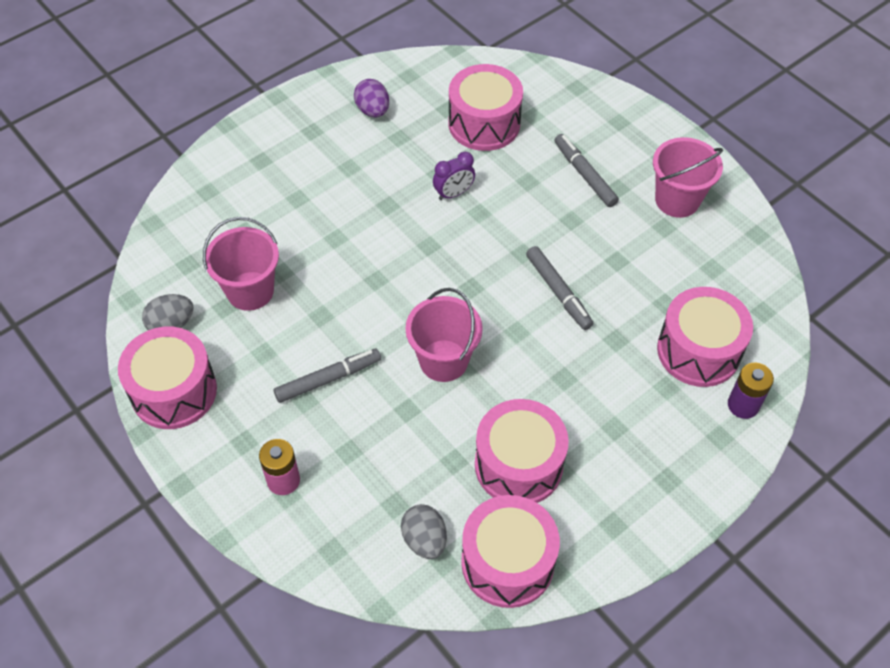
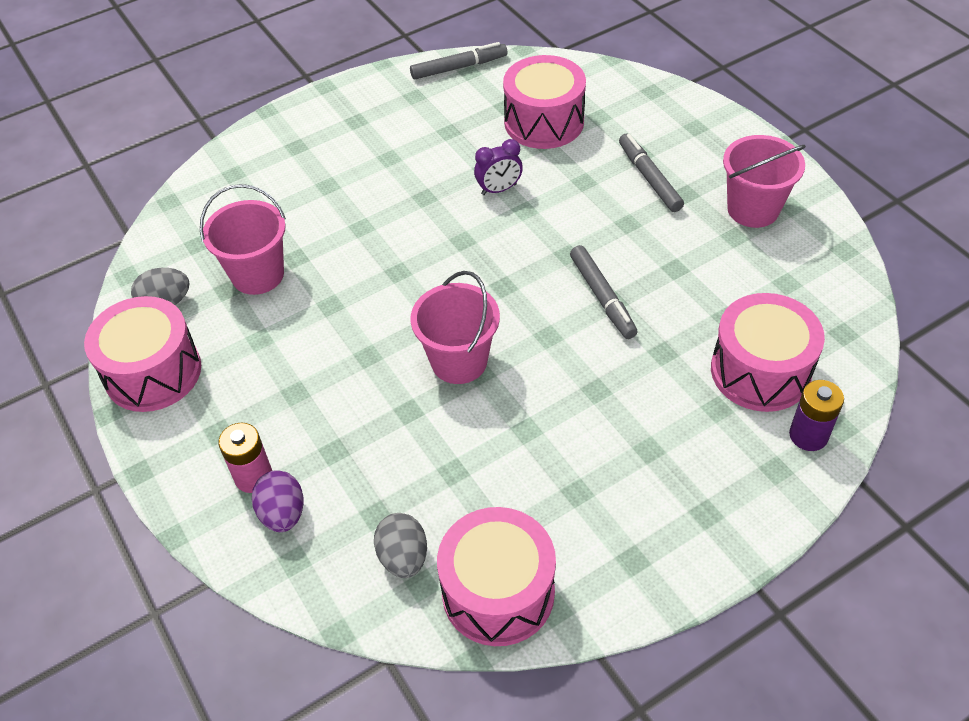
camera: 10 degrees right, 5 degrees down
(328, 379) = (325, 372): grey marker -> grey marker (459, 67)
(372, 110) = (424, 104): purple egg -> purple egg (283, 514)
(518, 465) = (528, 482): pink drum -> none

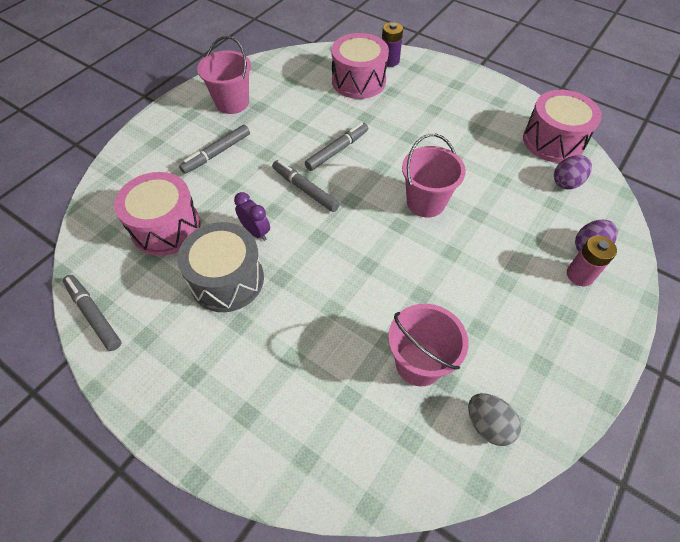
camera: 115 degrees left, 5 degrees up
(153, 372) = (555, 391): pink drum -> none
(403, 557) = (567, 182): grey egg -> purple egg
(446, 157) = (227, 280): none -> grey drum
(544, 246) = (305, 189): none -> grey marker

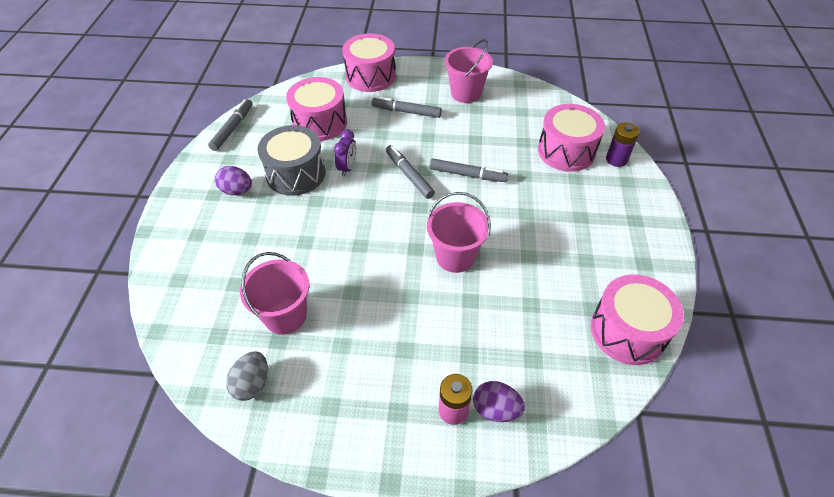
camera: 60 degrees right, 5 degrees down
(135, 156) = (370, 76): none -> pink drum
(305, 189) = (409, 175): grey marker -> grey marker turned 45 degrees counterclockwise
(567, 182) = (574, 362): purple egg -> purple egg (237, 191)

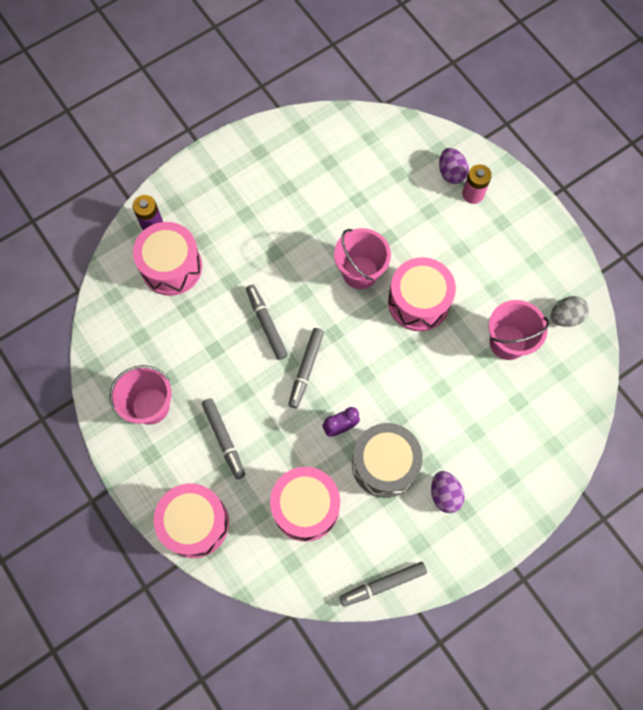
camera: 130 degrees left, 20 degrees up
(627, 331) = (330, 134): pink drum -> pink drum (418, 302)

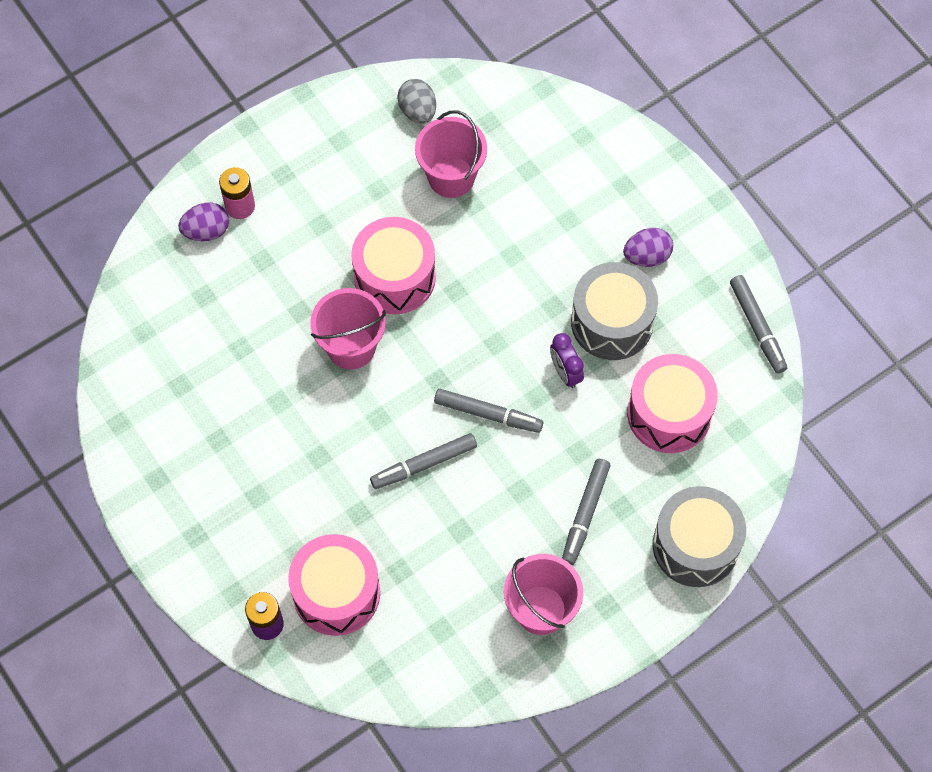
camera: 90 degrees left, 5 degrees down
(195, 523) = (695, 545): pink drum -> grey drum
(224, 439) = (585, 514): grey marker -> grey marker turned 135 degrees clockwise

